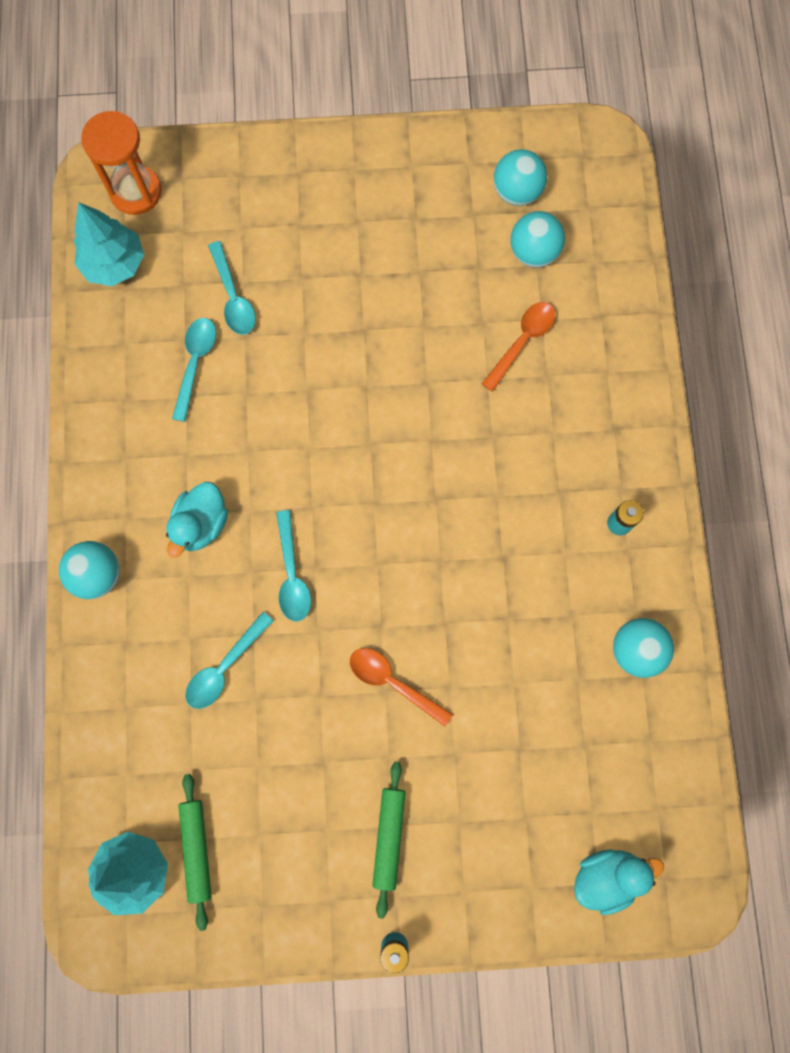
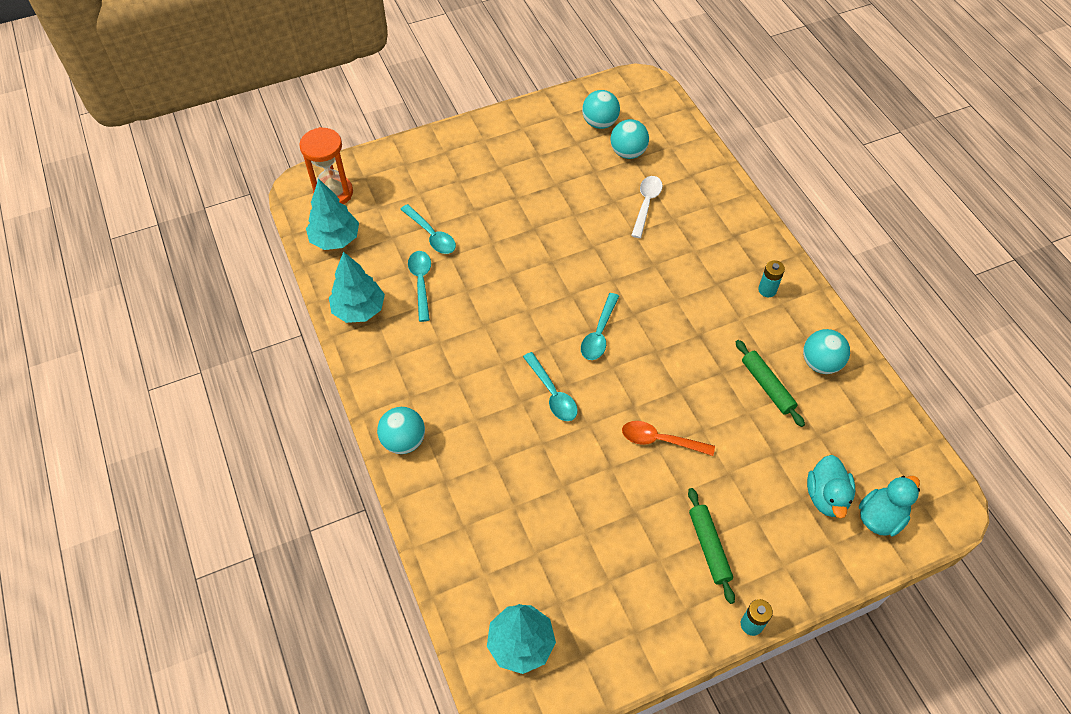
camera: 20 degrees left, 20 degrees down
(108, 377) = (359, 310): none -> turquoise tree
(197, 849) = (565, 609): green rolling pin -> green rolling pin (767, 386)
(201, 524) = (469, 382): turquoise duck -> turquoise duck (826, 497)
(225, 667) = (529, 472): turquoise spoon -> turquoise spoon (599, 333)
(522, 342) = (646, 204): orange spoon -> white spoon

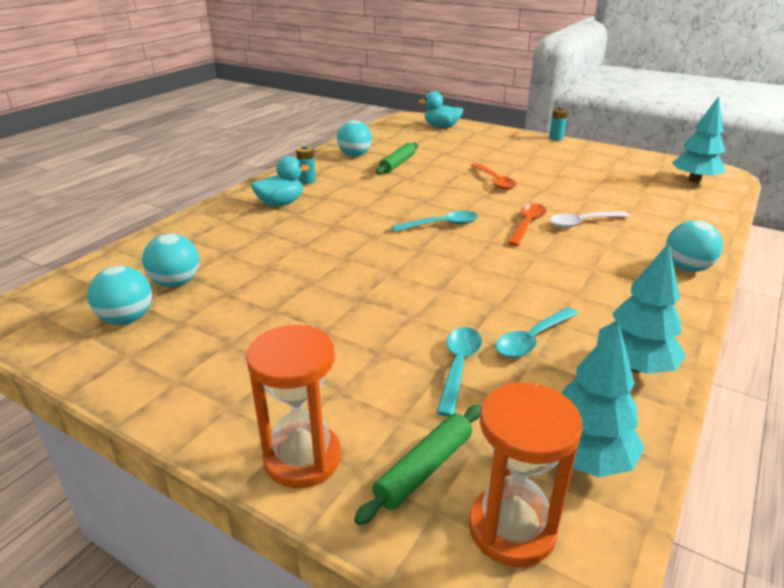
camera: 125 degrees left, 25 degrees down
(428, 150) = (302, 458): none -> orange hourglass
(552, 393) = (527, 224): turquoise spoon -> orange spoon
(646, 204) = (255, 249): white spoon -> white spoon (583, 223)
(709, 547) = (536, 154): green rolling pin -> green rolling pin (424, 469)
(826, 497) = (451, 138): turquoise duck -> turquoise duck (281, 203)

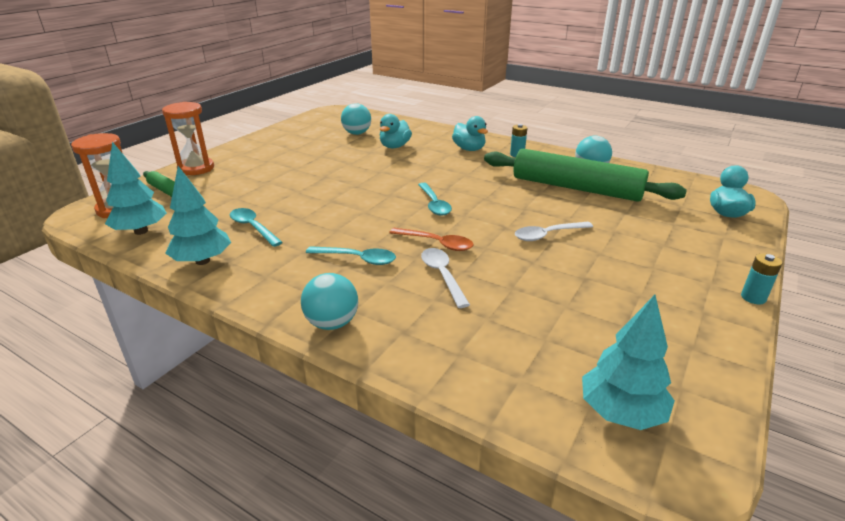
camera: 90 degrees right, 0 degrees up
(127, 319) = (323, 128): turquoise ball -> none
(252, 250) = (395, 146): none -> turquoise duck
(397, 164) = (576, 188): green rolling pin -> green rolling pin, size x2.14
(458, 367) = (238, 203): turquoise spoon -> turquoise spoon (357, 259)
(494, 181) = (548, 235): orange spoon -> white spoon

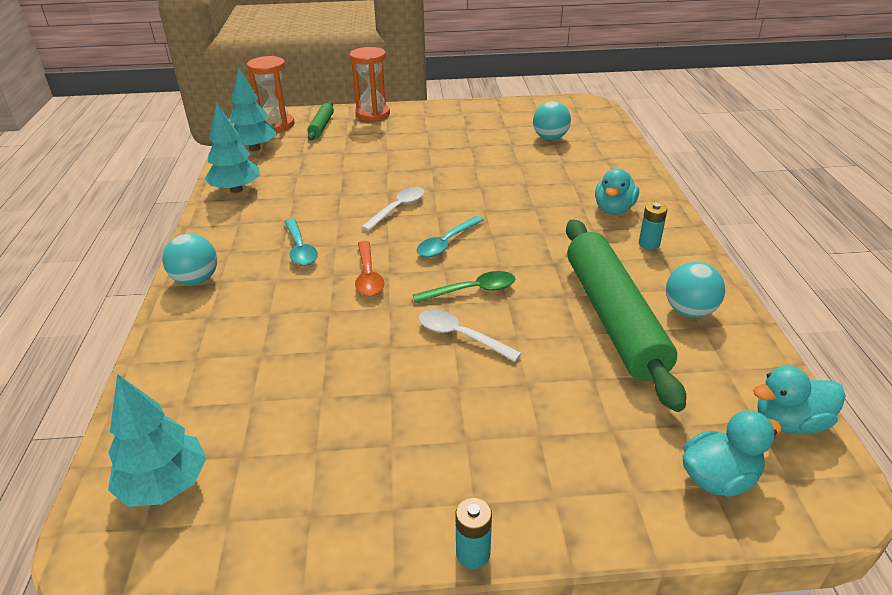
camera: 55 degrees right, 5 degrees up
(253, 227) = (303, 183): turquoise spoon -> none
(395, 146) = (550, 168): turquoise duck -> turquoise duck (789, 422)
(442, 276) = (312, 302): white spoon -> white spoon (398, 209)
(501, 215) = (472, 290): none -> green spoon

